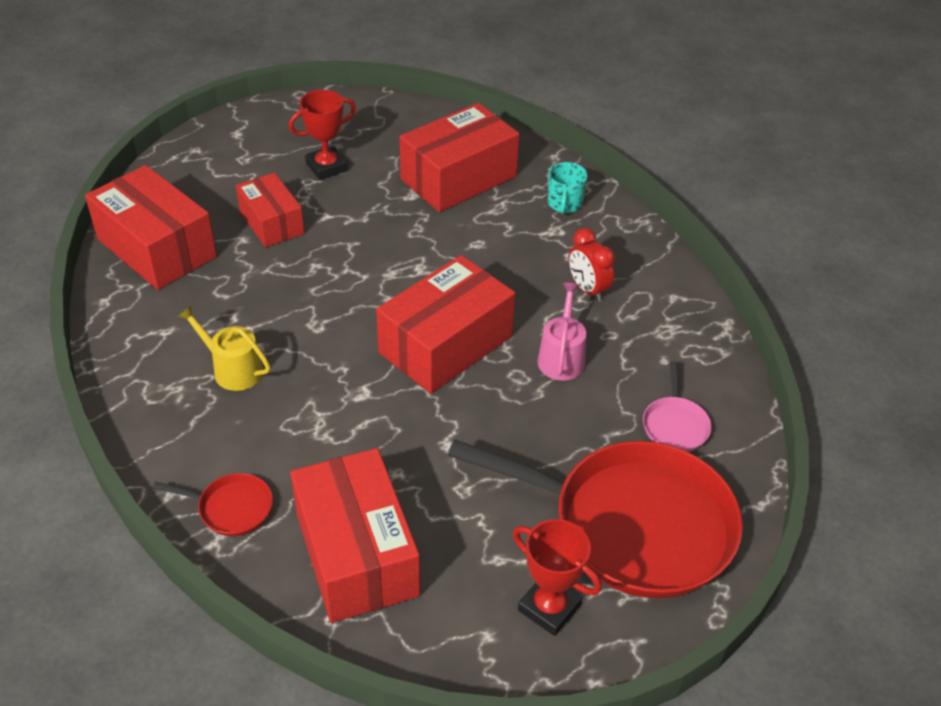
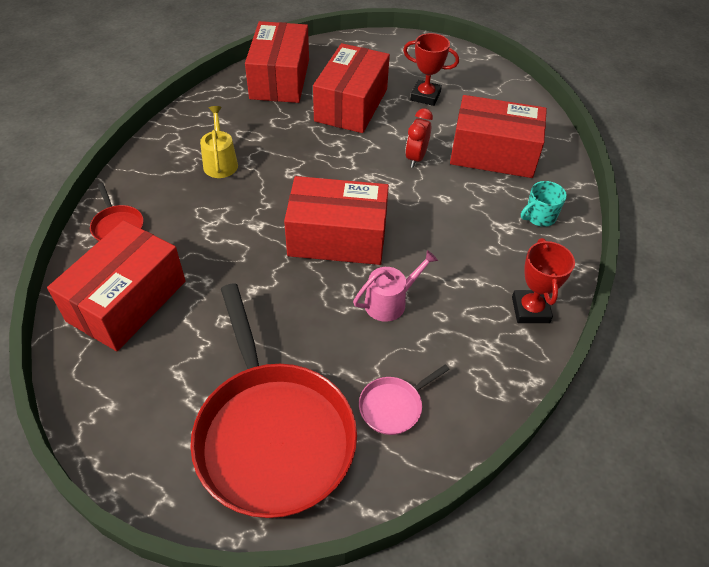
camera: 50 degrees right, 5 degrees up
(271, 223) = (351, 105): red box -> red box, size x1.62
(549, 607) = (159, 427): red trophy -> red trophy (530, 310)
(588, 289) = (471, 278): red clock -> red clock (416, 158)

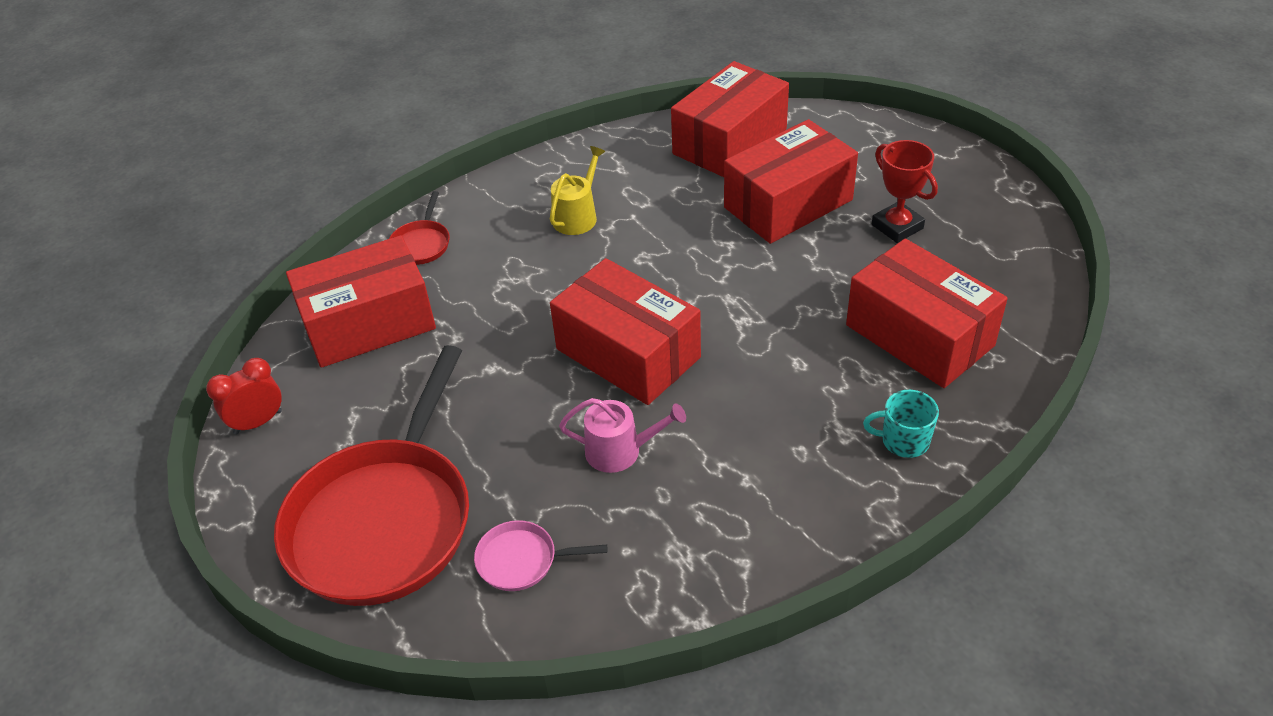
camera: 40 degrees right, 5 degrees down
(416, 158) = (809, 300): red clock -> red clock (258, 422)
(530, 310) = (777, 543): red trophy -> none

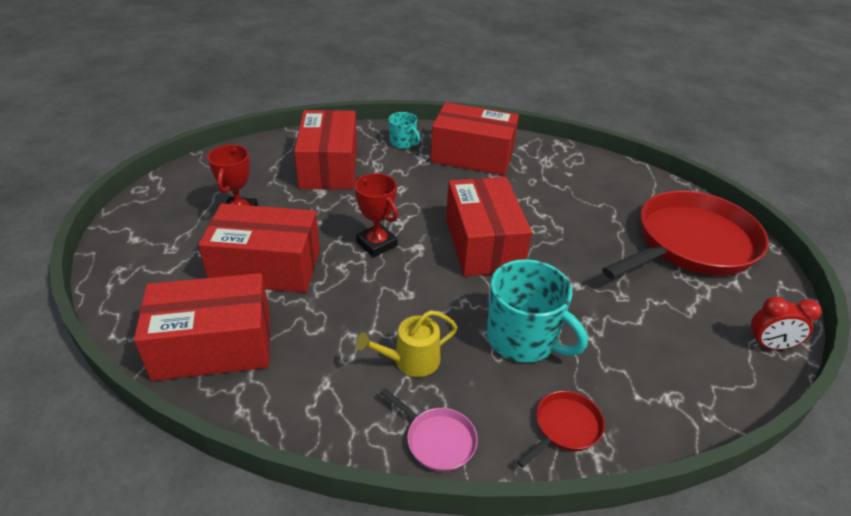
camera: 145 degrees left, 5 degrees down
(369, 323) = (652, 374): red box -> red box (472, 156)
(503, 284) = (523, 339): none -> turquoise mug
(522, 560) = (622, 194): pink pan -> pink pan (437, 440)
(620, 451) = (536, 205): pink watering can -> none
(729, 283) = (377, 244): none -> red trophy

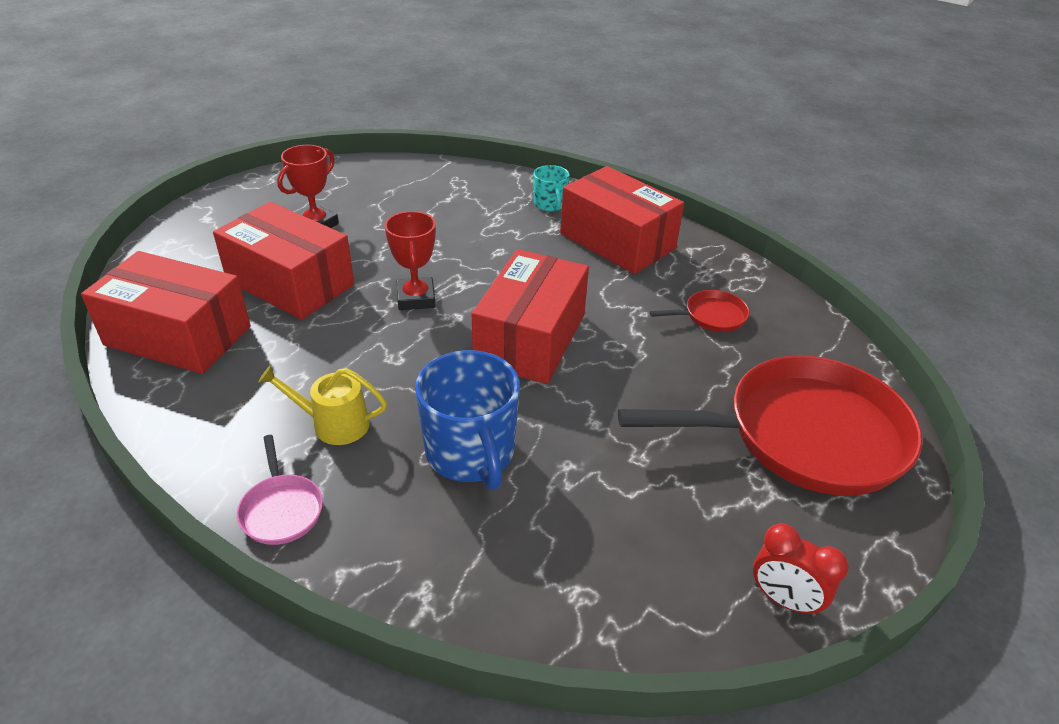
camera: 30 degrees right, 0 degrees up
(329, 167) = (445, 206): red box -> none
(523, 339) = (471, 453): turquoise mug -> blue mug
(565, 427) = (420, 562): red pan -> red pan (711, 316)

